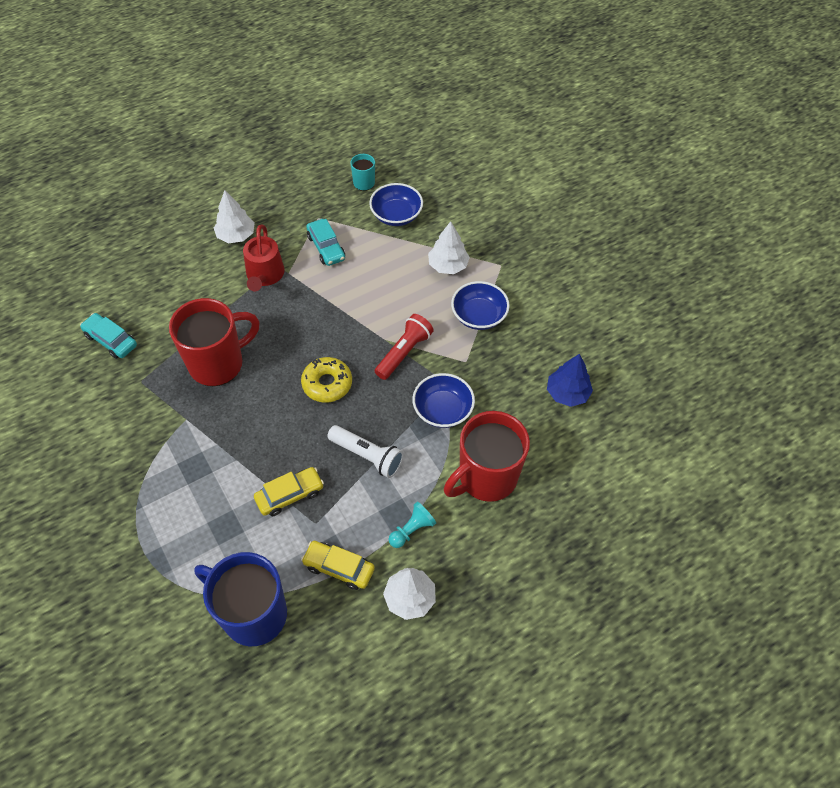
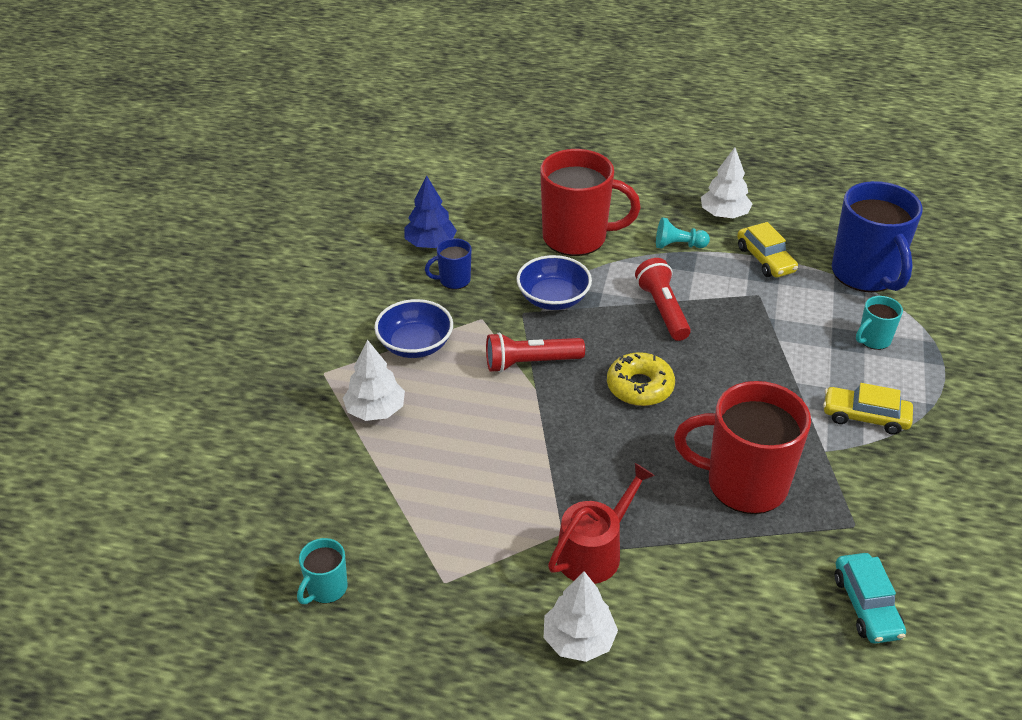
camera: 135 degrees left, 15 degrees down
(207, 541) = (873, 340): none -> turquoise mug
(290, 495) = (765, 326): yellow car -> yellow car (865, 417)
(326, 247) = (481, 532): turquoise car -> none
(367, 456) = (662, 310): white flashlight -> red flashlight
(396, 215) = (349, 509): blue bowl -> none
(516, 376) = (453, 280): none -> blue mug

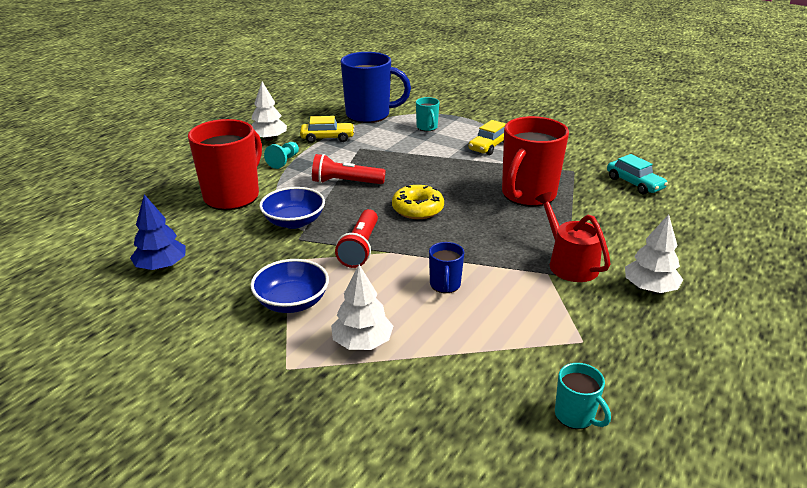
camera: 70 degrees left, 10 degrees down
(453, 280) = (225, 264): blue mug -> blue mug (445, 285)
(866, 606) = (634, 183): turquoise car -> turquoise car turned 45 degrees clockwise

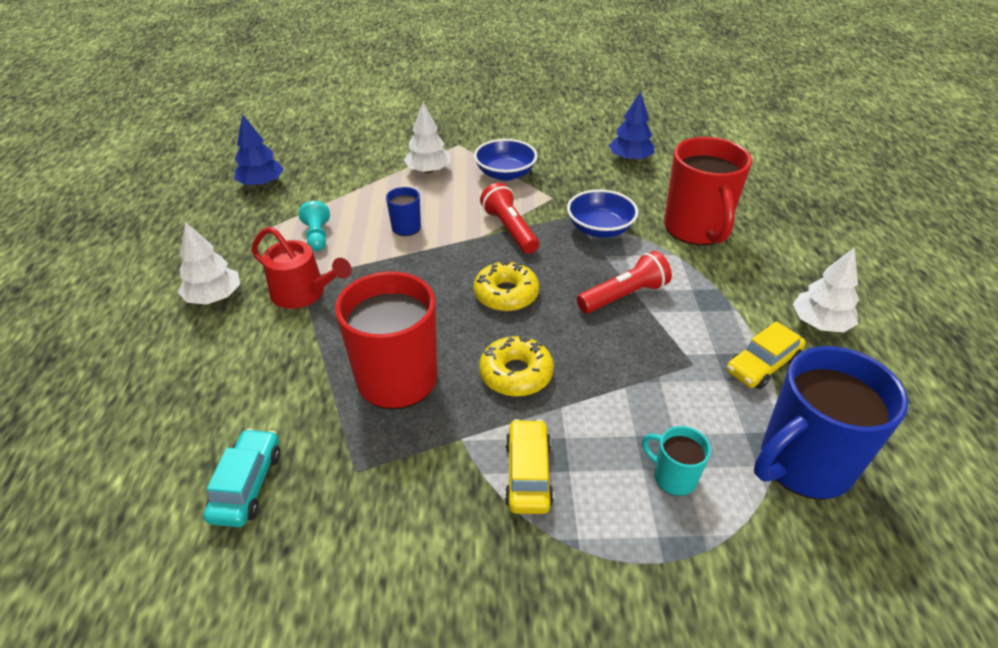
camera: 145 degrees right, 10 degrees up
(284, 161) = (735, 295): turquoise pawn -> turquoise pawn (317, 236)
(457, 174) = (516, 374): none -> yellow donut
(575, 416) = (261, 184): turquoise mug -> blue tree
(634, 183) = (247, 485): turquoise car -> turquoise car turned 75 degrees clockwise

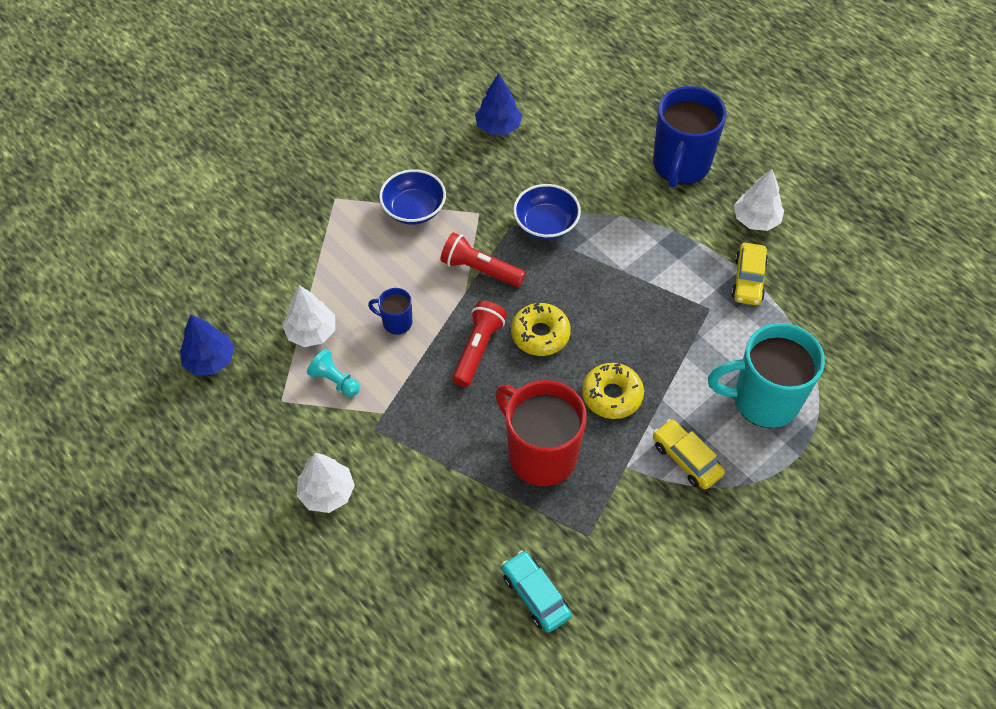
camera: 40 degrees left, 15 degrees up
(303, 293) = (392, 439): red watering can -> none
(428, 171) = (344, 247): white tree -> white tree (311, 332)
(623, 296) = (619, 280): red flashlight -> red flashlight (478, 349)
(673, 477) = (763, 400): turquoise mug -> turquoise mug, size x2.15
(696, 229) = (613, 179): red mug -> none
(802, 464) = (820, 340): blue mug -> blue mug (680, 165)

